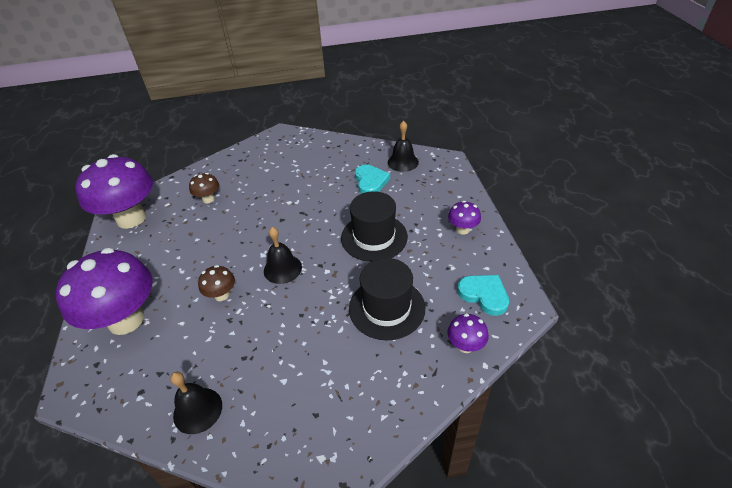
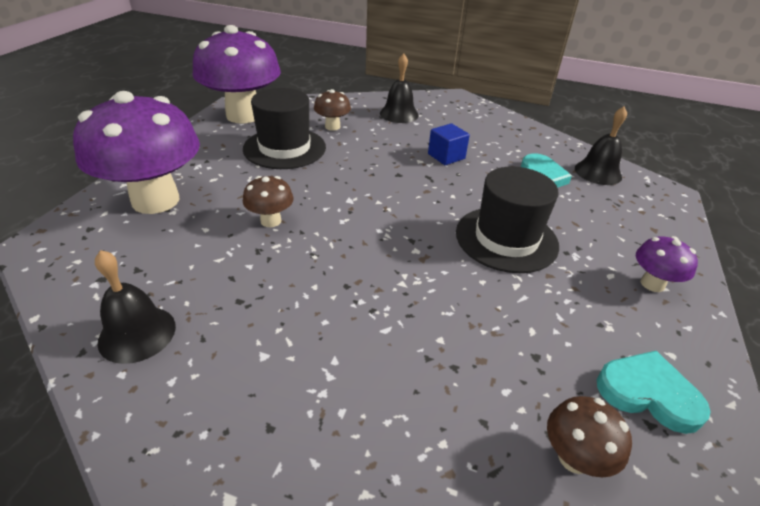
camera: 25 degrees right, 5 degrees down
(282, 269) = (362, 224): black bell -> black bell (399, 114)
(304, 190) = (446, 156): none -> blue cube
(387, 308) = (471, 334): black hat -> black hat (284, 148)
(465, 345) = (574, 458): purple mushroom -> brown mushroom
(484, 295) = (648, 393): turquoise heart -> turquoise heart turned 45 degrees counterclockwise

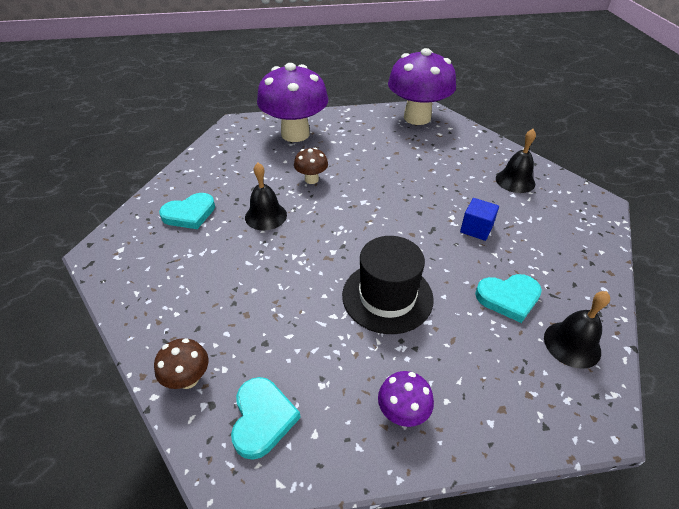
camera: 65 degrees right, 5 degrees up
(137, 333) = (196, 179): black bell -> black bell (266, 216)
(222, 366) = (189, 214): none -> turquoise heart
(284, 148) = (396, 150): black hat -> none
(332, 127) = (450, 157): brown mushroom -> none

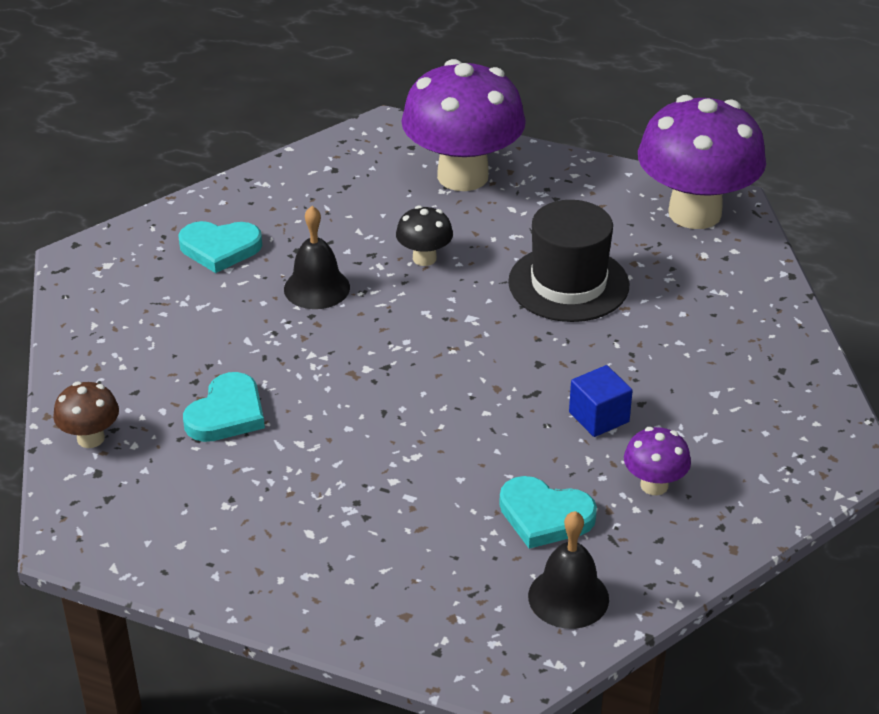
camera: 30 degrees right, 5 degrees down
(262, 418) = (139, 507): turquoise heart -> turquoise heart (227, 413)
(311, 179) = (424, 258): brown mushroom -> black mushroom
(387, 296) = (386, 449): black hat -> black hat (568, 284)
(402, 413) = (289, 568): purple mushroom -> purple mushroom (654, 485)
(515, 181) = (744, 374): black bell -> none

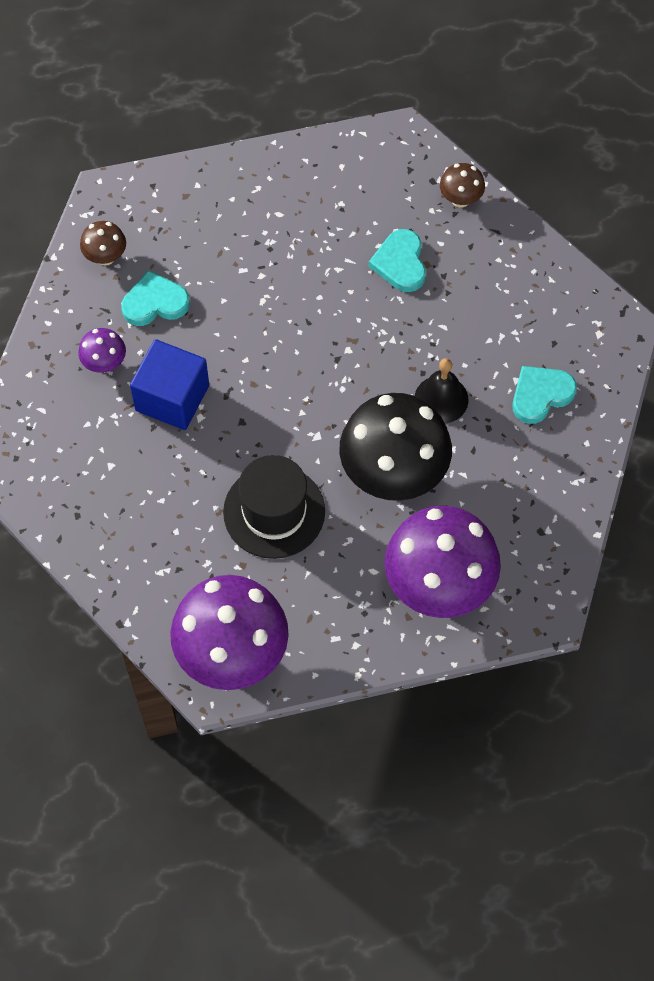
camera: 145 degrees right, 25 degrees up
(424, 258) = (393, 474): black mushroom -> black mushroom, size x2.27
(568, 597) = (105, 257): black bell -> brown mushroom
(599, 417) = (172, 398): blue cube -> blue cube, size x1.71

